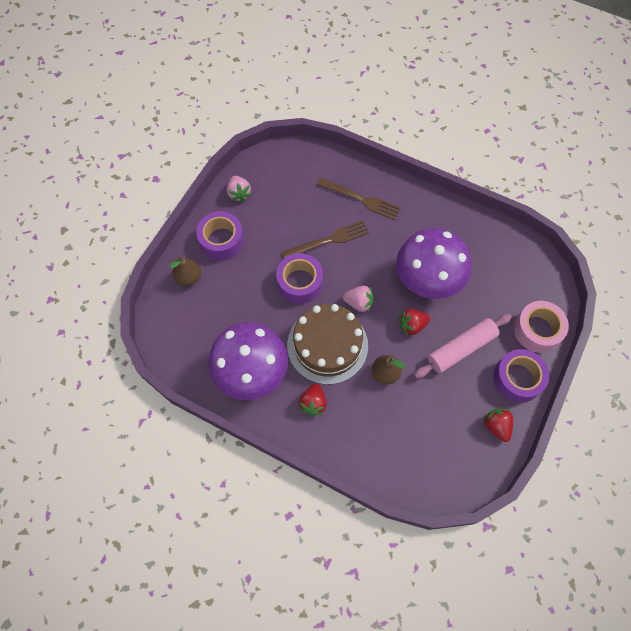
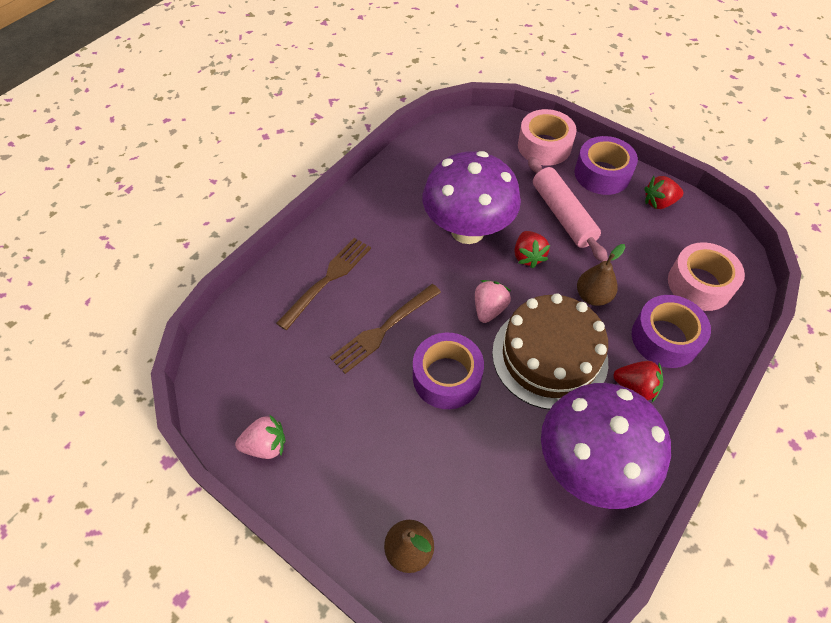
camera: 80 degrees left, 10 degrees down
(221, 240) = (349, 485): purple tape -> purple tape (665, 338)
(328, 240) = (384, 329): brown fork -> brown fork turned 120 degrees counterclockwise
(415, 455) = (699, 284): none -> pink tape

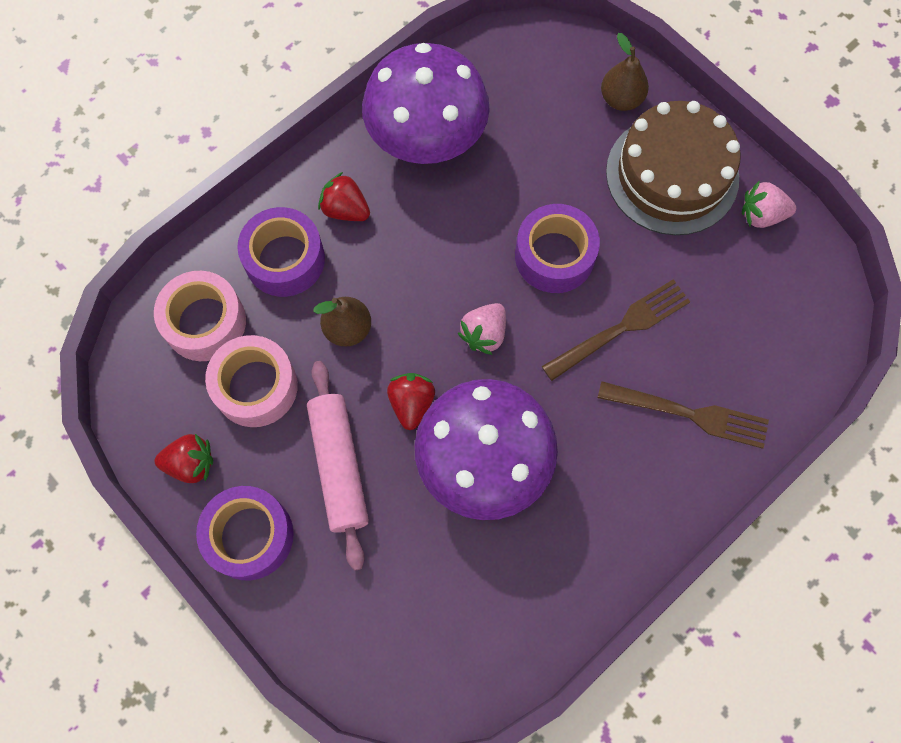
camera: 170 degrees left, 15 degrees up
(327, 280) = (689, 414): brown fork -> brown fork turned 120 degrees counterclockwise
(544, 146) = (318, 615): pink tape -> pink tape (256, 386)
(549, 356) = (429, 260): brown cake -> brown cake (672, 175)

